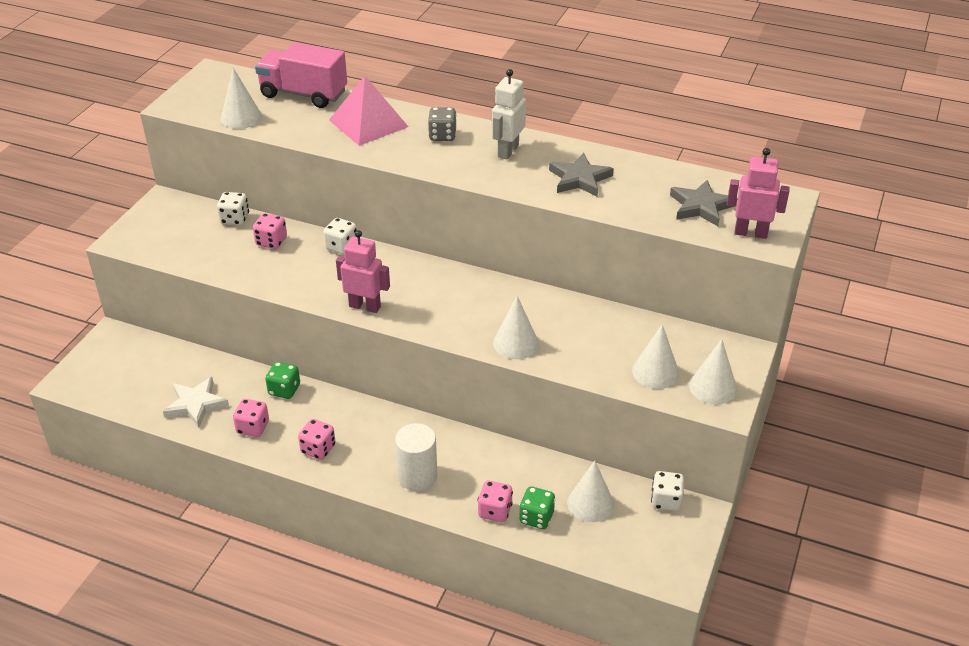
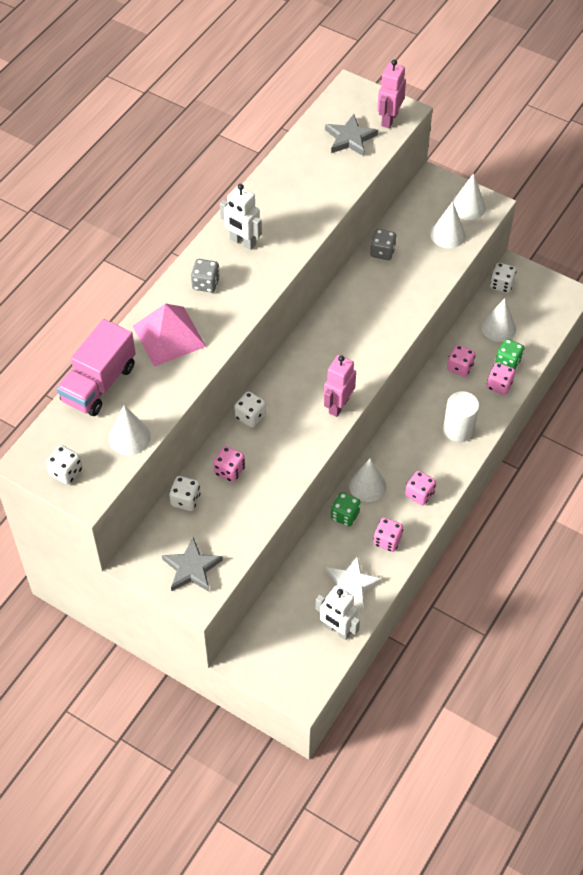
camera: 80 degrees left, 15 degrees up
(140, 399) = (337, 630): none -> white robot
(201, 91) = (66, 472): none -> white dice
(514, 469) = (460, 367): none -> pink dice
(515, 343) = (402, 311): white cone -> white cone (367, 485)
(579, 179) = (296, 202): grey star -> grey star (191, 568)
(604, 318) = (382, 252): none -> grey dice

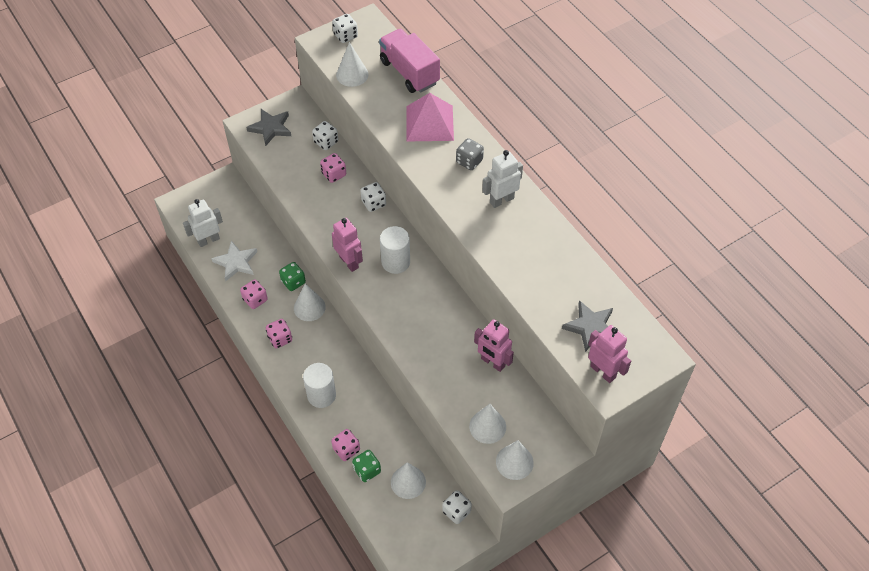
camera: 115 degrees right, 0 degrees up
(315, 367) = (395, 262): none -> white cylinder
(382, 252) = (492, 362): grey dice -> pink robot
(460, 367) = (382, 427): pink dice -> none

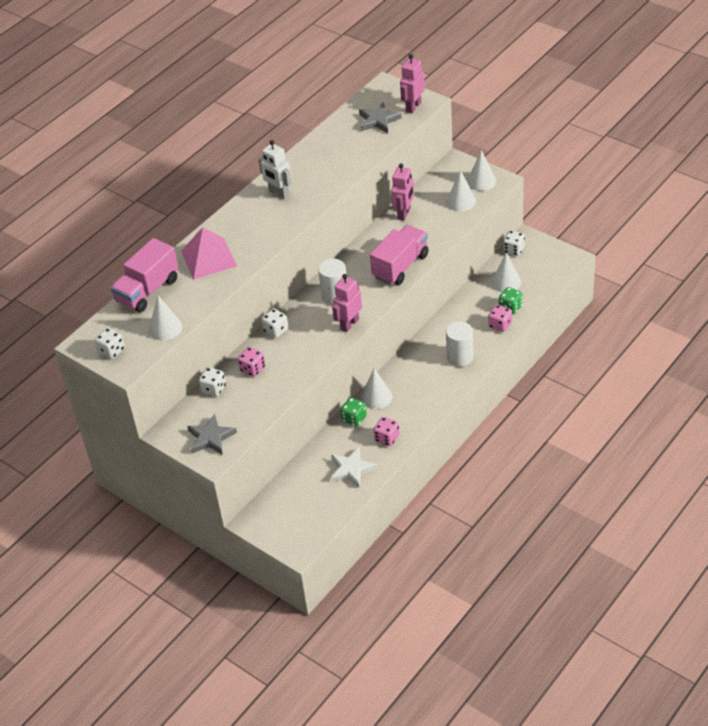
camera: 105 degrees left, 10 degrees down
(208, 240) = (334, 502): white robot -> none
(280, 339) = (419, 404): pink dice -> none
(409, 331) = (400, 266): none -> pink truck
(469, 161) = (244, 222): grey dice -> none

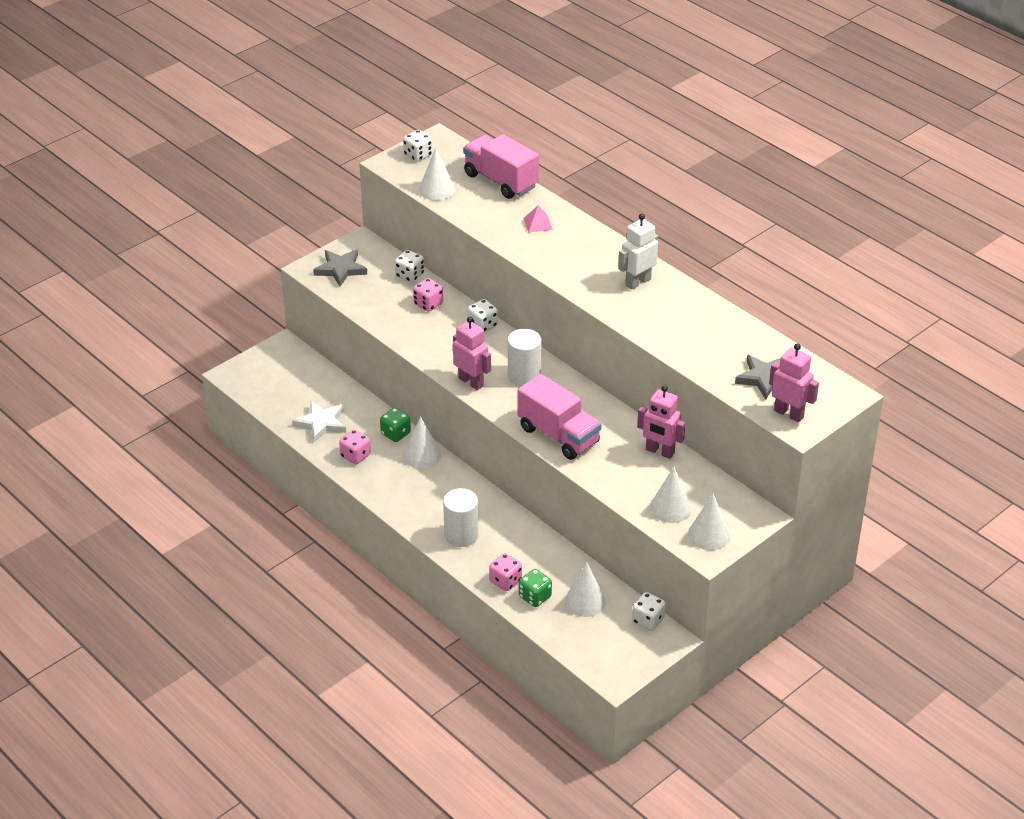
camera: 95 degrees right, 5 degrees down
(208, 258) = (538, 223): pink pyramid -> pink pyramid, size x0.47

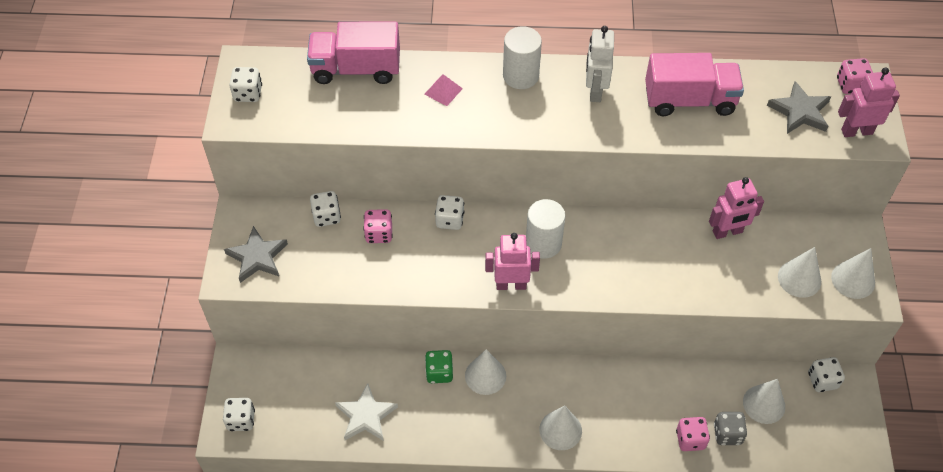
camera: 45 degrees left, 15 degrees up
(248, 375) = (241, 420): none -> white dice
(355, 456) = (433, 424): pink dice -> pink dice (851, 85)
(437, 189) = (312, 118): white cone -> white cone (560, 430)
(461, 535) = (607, 426): white cylinder -> white cylinder (520, 76)
(535, 597) = (727, 434): green dice -> grey dice
(558, 435) = (640, 280): pink truck -> pink truck (689, 100)

